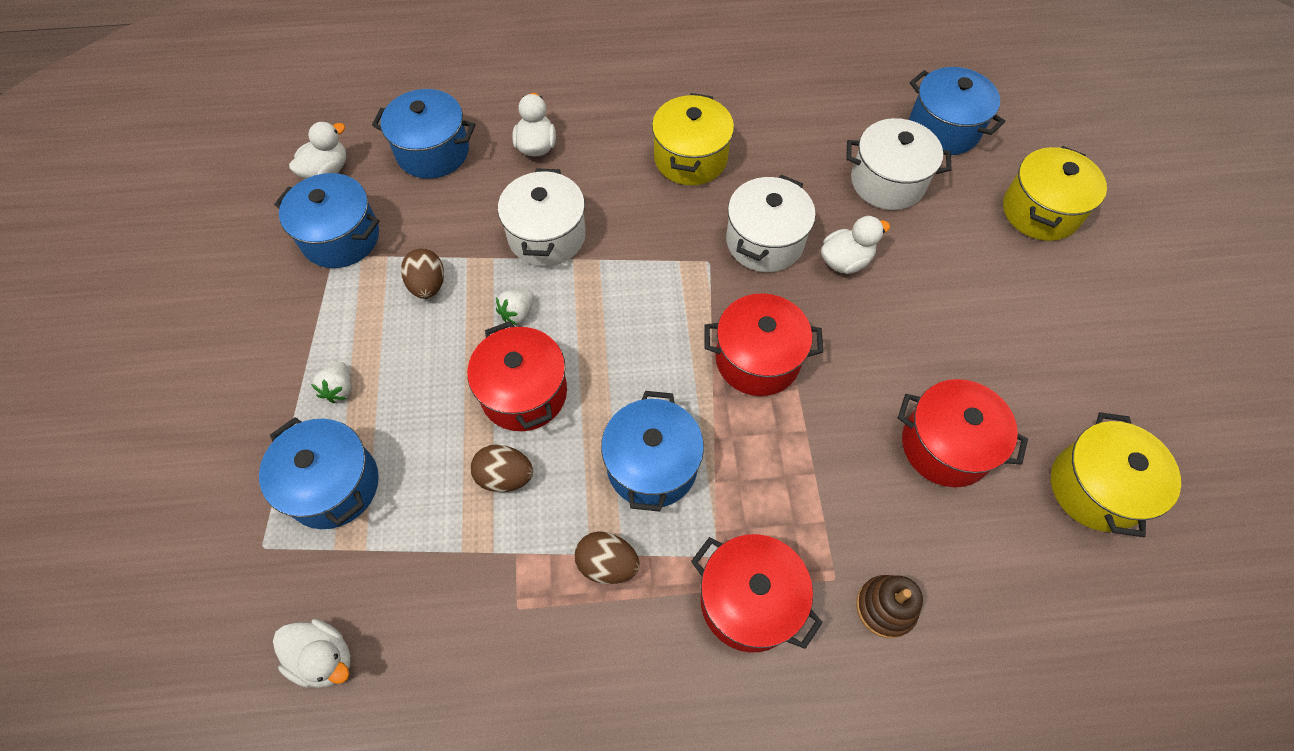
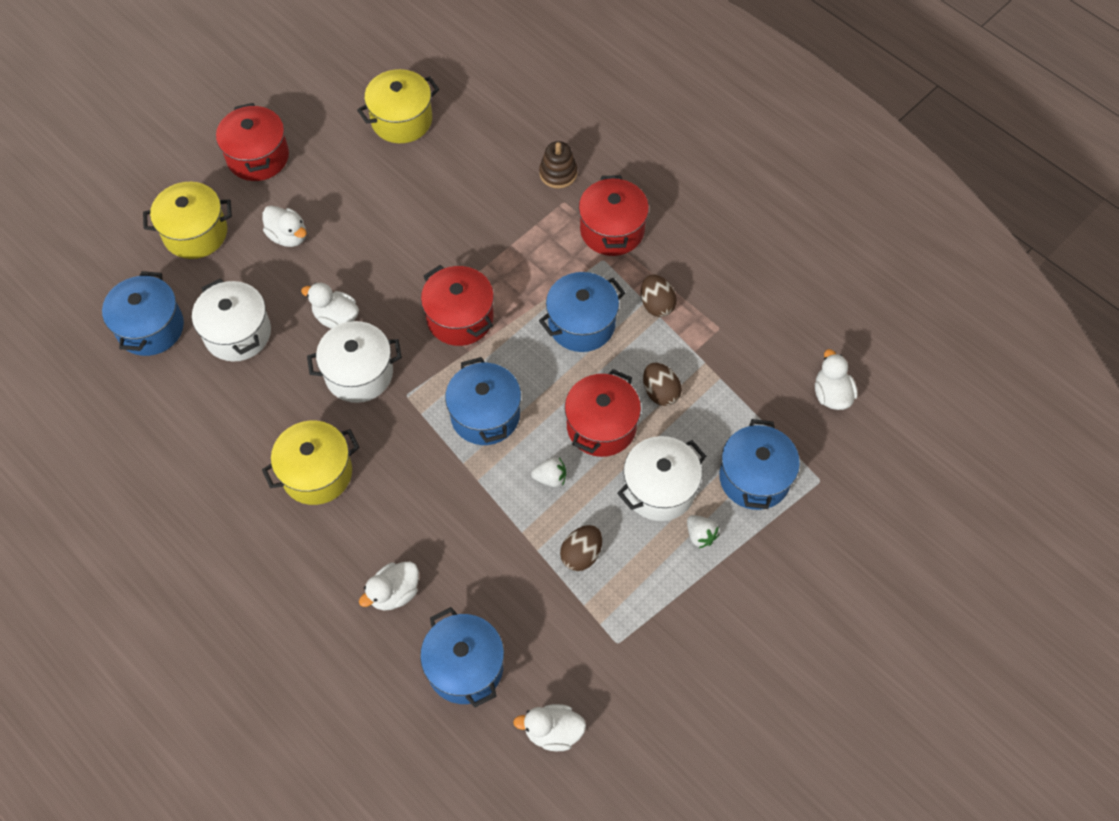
camera: 130 degrees left, 0 degrees up
(339, 389) = (700, 535): white strawberry -> white strawberry turned 90 degrees clockwise
(341, 237) = (599, 655): blue pot -> blue pot (485, 415)
(547, 236) = (472, 513): white pot -> white pot (659, 489)
(945, 446) = (435, 195): red pot -> red pot (258, 157)
(982, 279) = (288, 236): none -> white duck

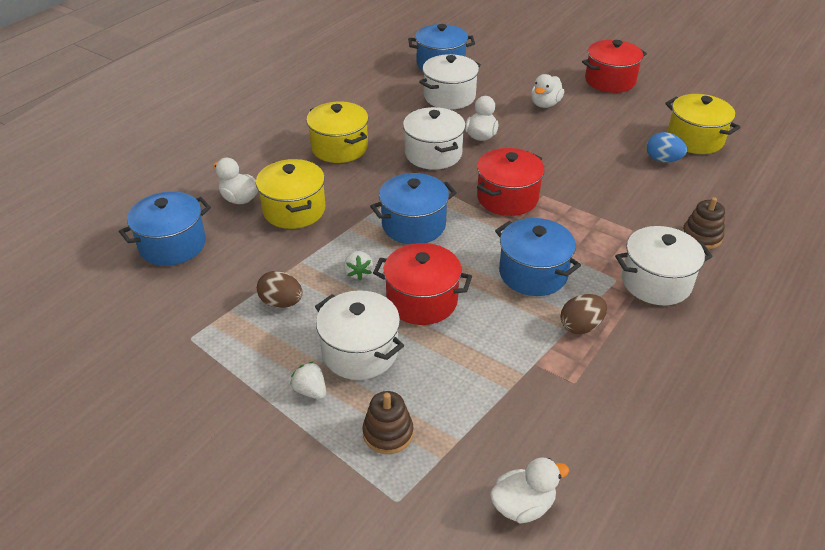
camera: 80 degrees right, 20 degrees down
(195, 233) = (527, 67): yellow pot -> yellow pot (294, 210)
(430, 161) = (662, 160): none -> blue egg
(553, 732) = (107, 305): white duck -> none
(612, 230) = (656, 282): red pot -> white pot
(660, 392) = (474, 340): brown egg -> none
(700, 535) = (310, 391): white strawberry -> white strawberry turned 90 degrees clockwise
(754, 478) = (388, 433): blue pot -> brown stacking toy

